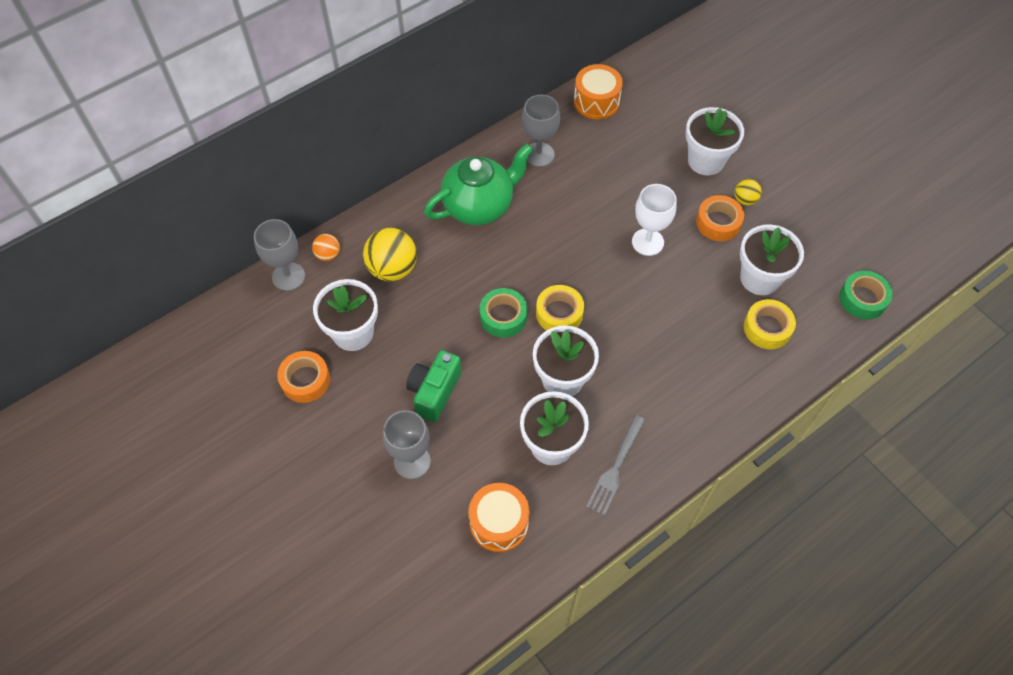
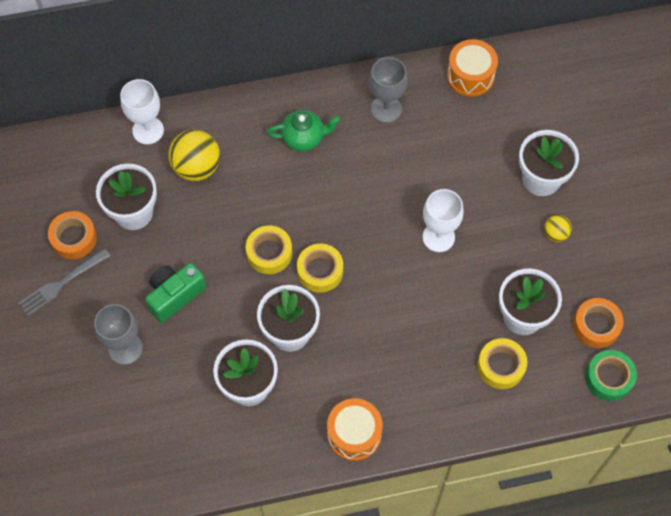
camera: 25 degrees right, 5 degrees up
(288, 276) = (105, 137): grey goblet -> none
(328, 255) = (148, 130): orange ball -> white goblet
(479, 206) = (304, 138): green teapot -> green teapot, size x0.60
(499, 523) = (169, 433): orange drum -> orange drum (354, 434)
(503, 317) = (269, 253): green tape -> yellow tape
(616, 468) = (292, 431): grey fork -> grey fork (62, 283)
(718, 222) = (516, 246): orange tape -> orange tape (596, 325)

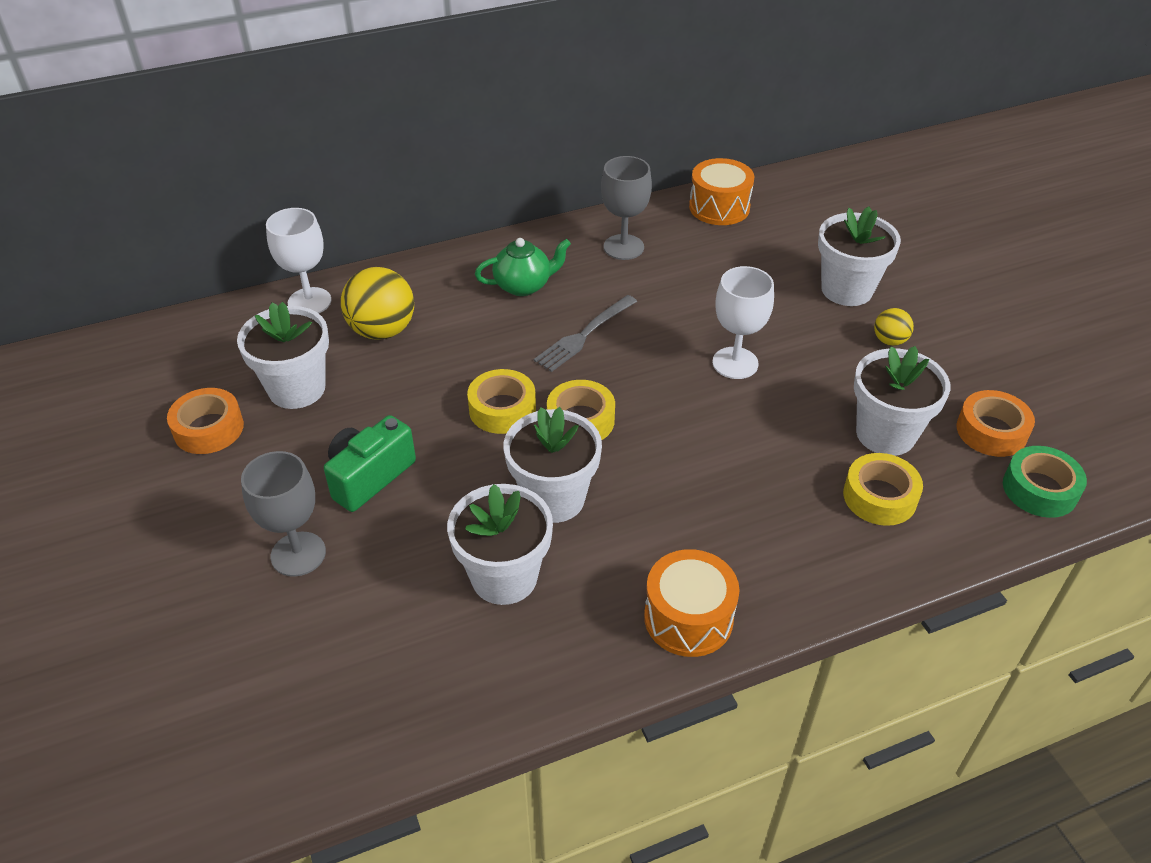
camera: 10 degrees left, 20 degrees down
(62, 283) = (191, 485): grey fork -> grey fork (584, 335)

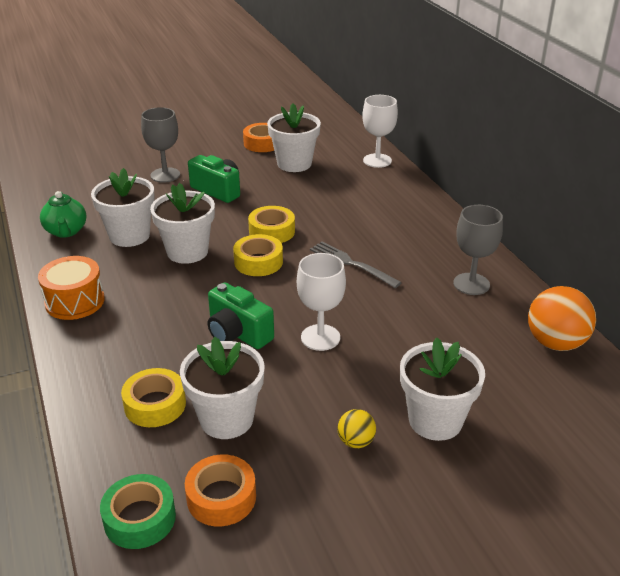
camera: 90 degrees right, 10 degrees down
(382, 330) = (350, 186): yellow ball -> none
(523, 286) = (408, 237): green teapot -> green teapot (66, 231)
(719, 207) = (555, 343): orange drum -> orange ball
(738, 433) = (237, 333): none -> green camera

